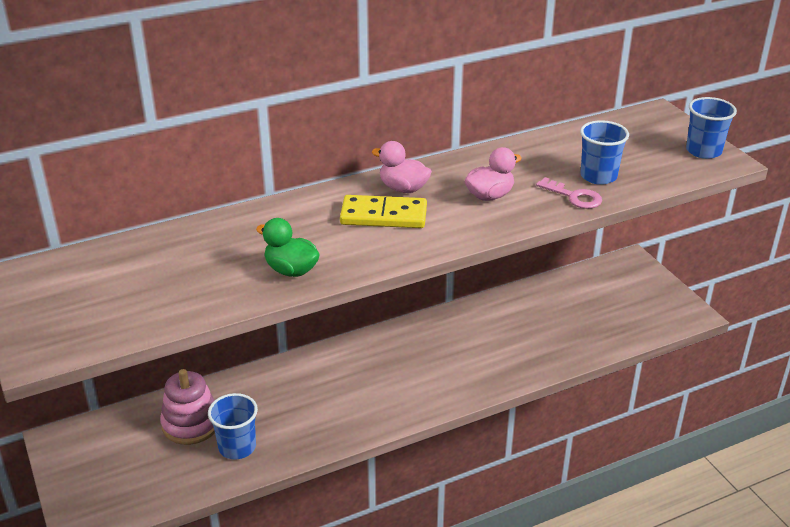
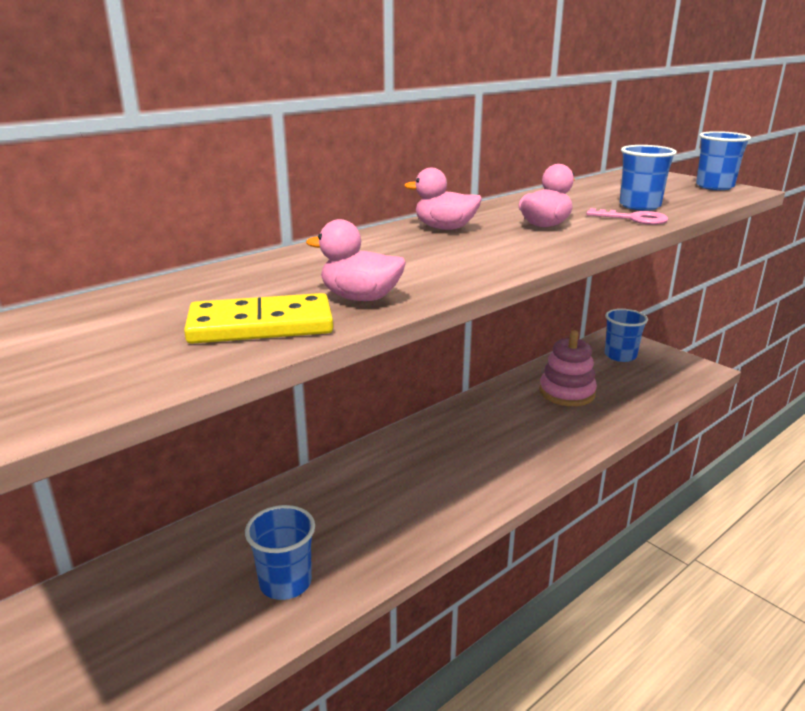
camera: 15 degrees left, 10 degrees down
(191, 424) = (211, 565): pink stacking toy -> pink stacking toy (567, 393)
(291, 270) = (360, 298): green duck -> pink duck
(383, 216) = (441, 247): yellow domino -> yellow domino (261, 325)
(620, 284) = (620, 356): none -> blue cup

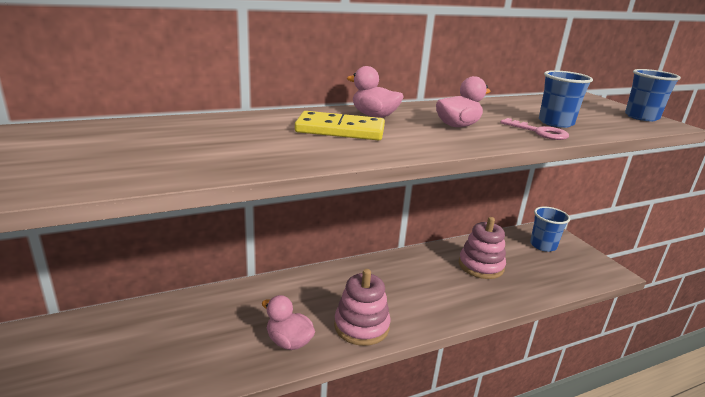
camera: 15 degrees right, 0 degrees up
(261, 325) = (154, 163): yellow domino -> yellow domino (340, 130)
(285, 582) = (183, 361): blue cup -> none
(360, 298) = (248, 156): pink duck -> pink duck (289, 342)
(474, 490) = (361, 326): none -> pink stacking toy

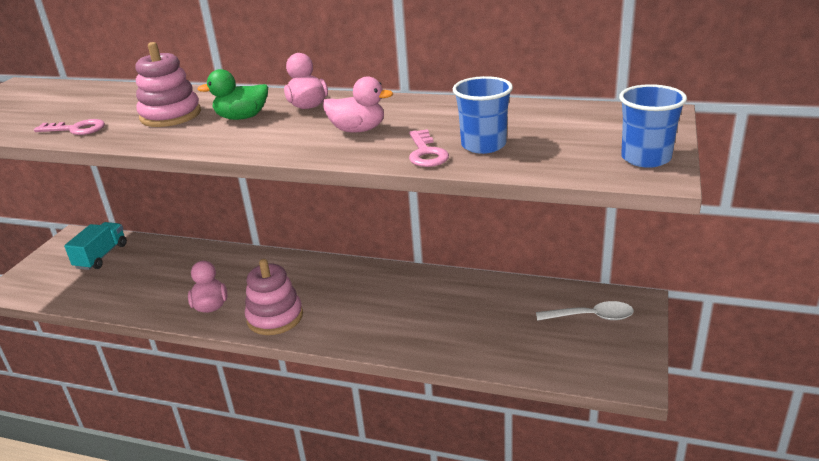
camera: 45 degrees right, 5 degrees up
(79, 345) = (101, 256): none -> turquoise truck
(171, 166) = (76, 129): none -> pink key
(340, 130) = (242, 117): yellow domino -> green duck
(481, 266) = (470, 310): pink stacking toy -> pink stacking toy (170, 115)
(543, 245) = (591, 317): blue cup -> white spoon

